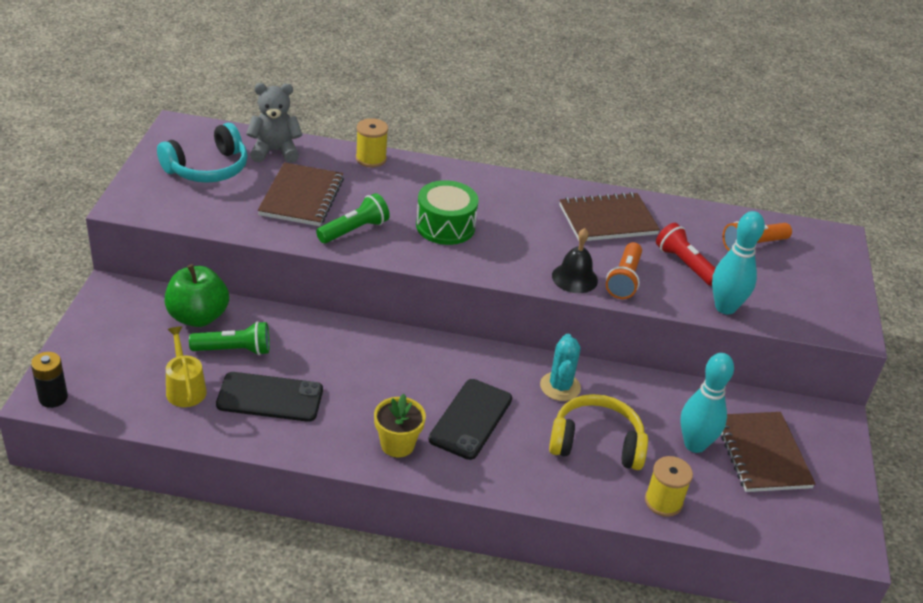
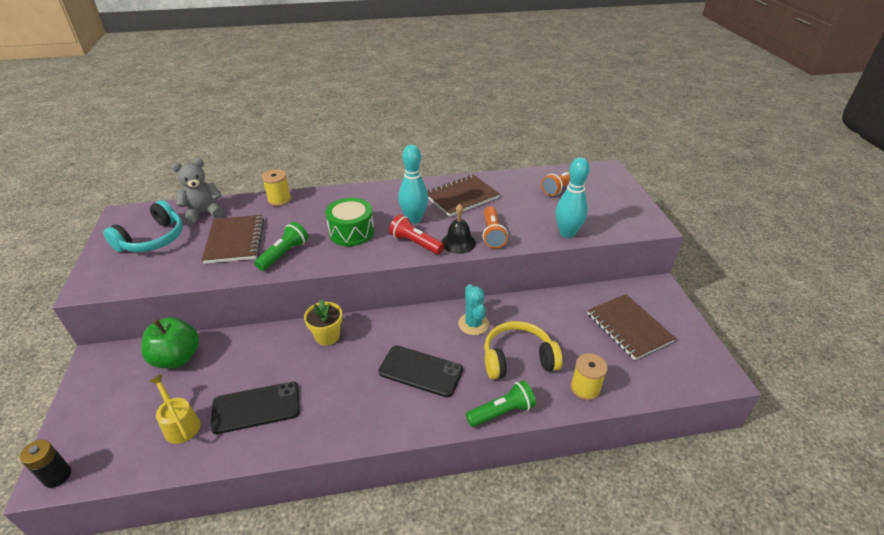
camera: 15 degrees left, 0 degrees up
(234, 350) = (215, 376): green flashlight -> green flashlight (502, 412)
(397, 444) = (373, 412): yellow flower pot -> yellow flower pot (327, 336)
(471, 419) = (420, 371): black phone -> black phone turned 75 degrees counterclockwise
(684, 264) = (526, 212): red flashlight -> red flashlight (415, 243)
(694, 444) = (583, 336): turquoise bowling pin -> turquoise bowling pin (414, 219)

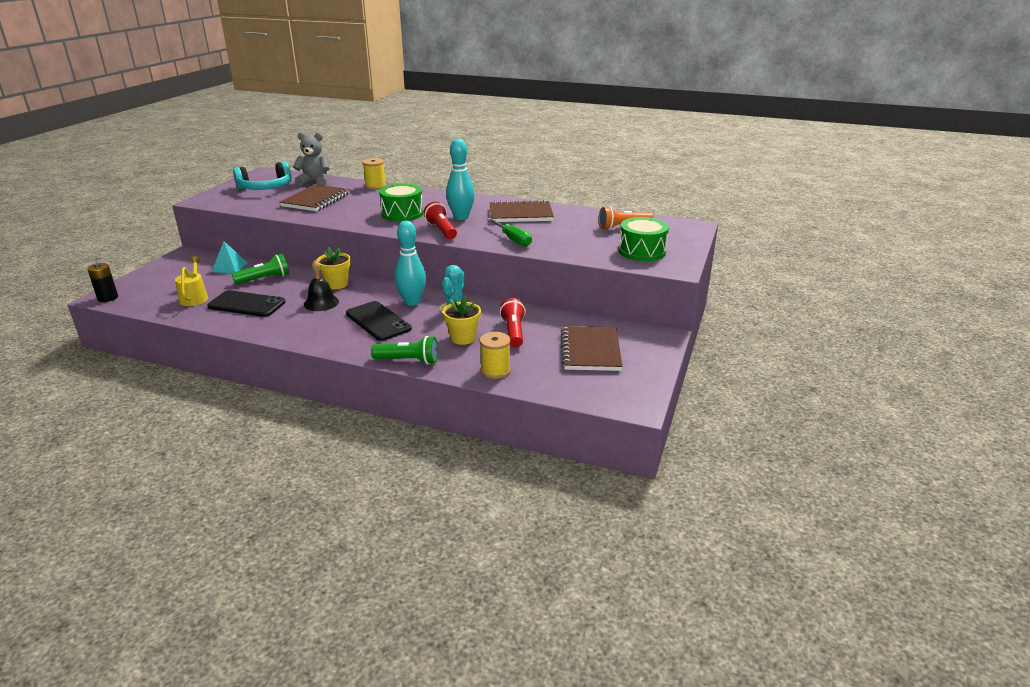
camera: 30 degrees right, 10 degrees down
(177, 358) = (229, 267): green apple -> turquoise pyramid
(284, 254) = (338, 214): green flashlight -> green flashlight (264, 279)
(458, 242) = (476, 238): black bell -> black bell (321, 303)
(492, 234) = (513, 239): orange flashlight -> green screwdriver
(518, 359) = (463, 338): yellow headphones -> yellow flower pot
(550, 332) = (513, 332): none -> red flashlight
(567, 233) = (581, 254): turquoise bowling pin -> turquoise bowling pin (412, 302)
(606, 213) = (642, 251): none -> green drum

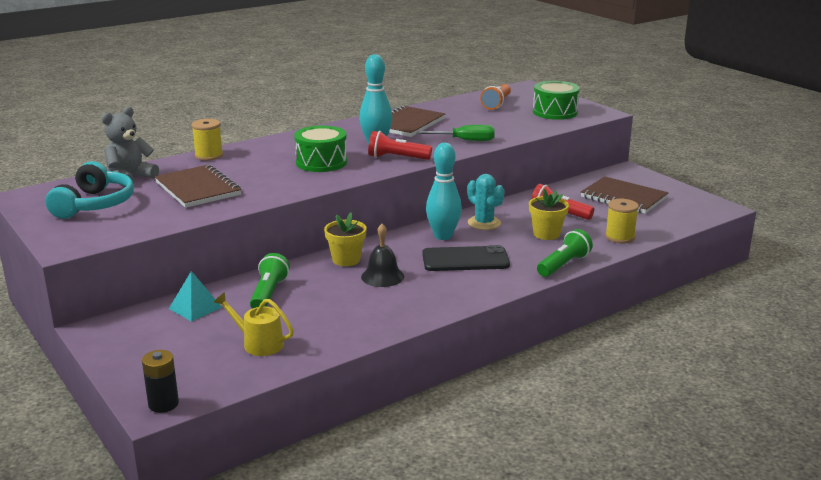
camera: 55 degrees left, 5 degrees down
(246, 304) = (327, 316): black phone -> none

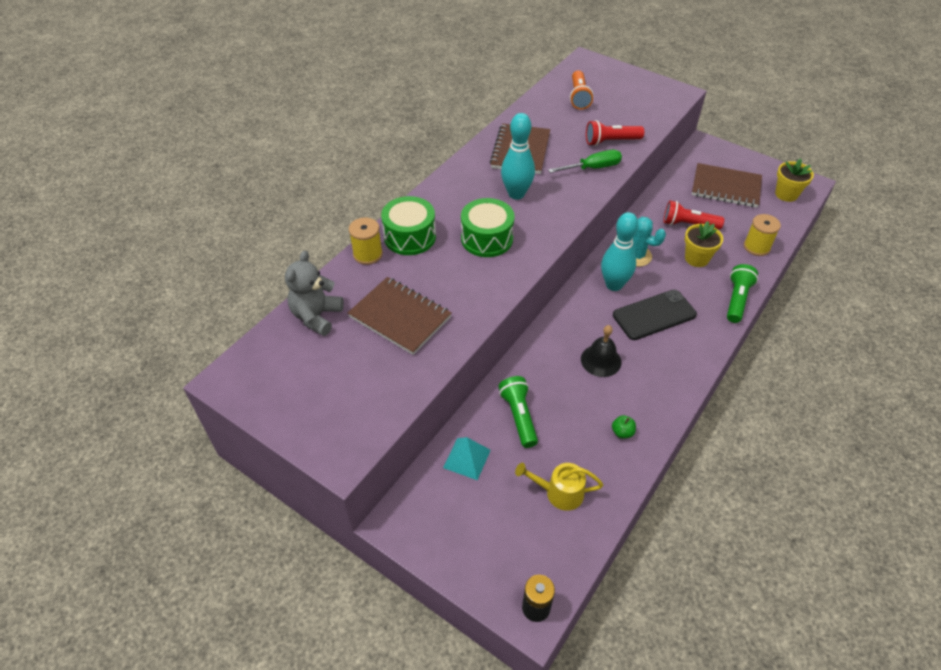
camera: 20 degrees left, 25 degrees up
(94, 204) = (315, 374): turquoise headphones -> none
(346, 260) = (553, 344): yellow flower pot -> yellow flower pot (786, 194)
(358, 321) = (622, 432): none -> green apple
(397, 158) = (552, 213): red flashlight -> red flashlight (611, 141)
(555, 112) = (639, 100): green drum -> green drum (410, 237)

